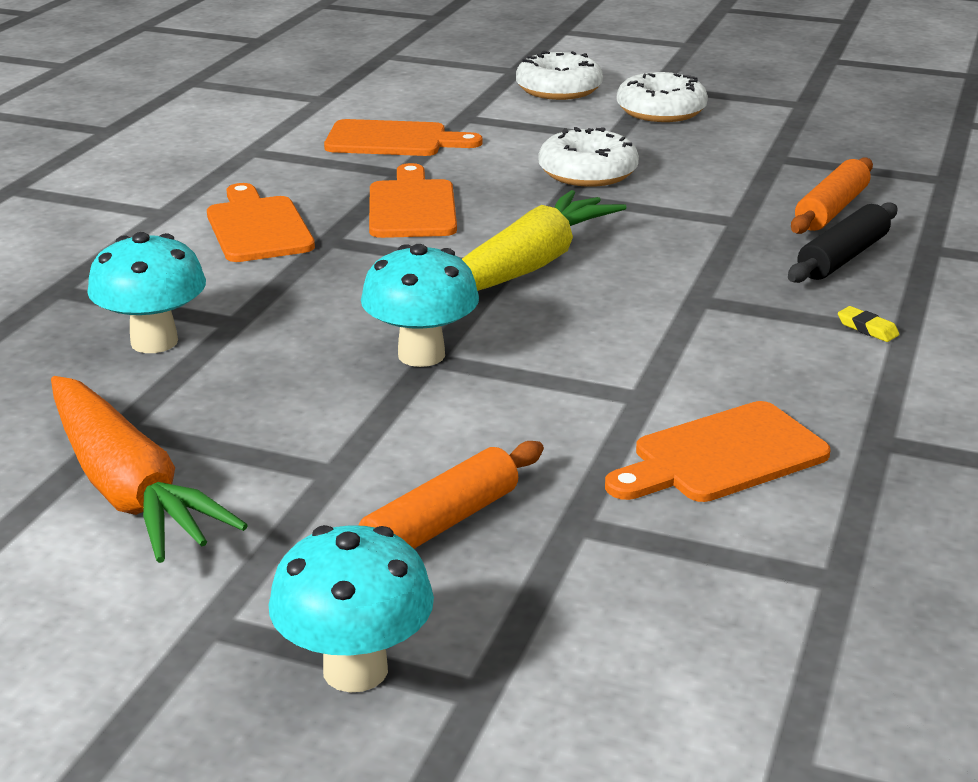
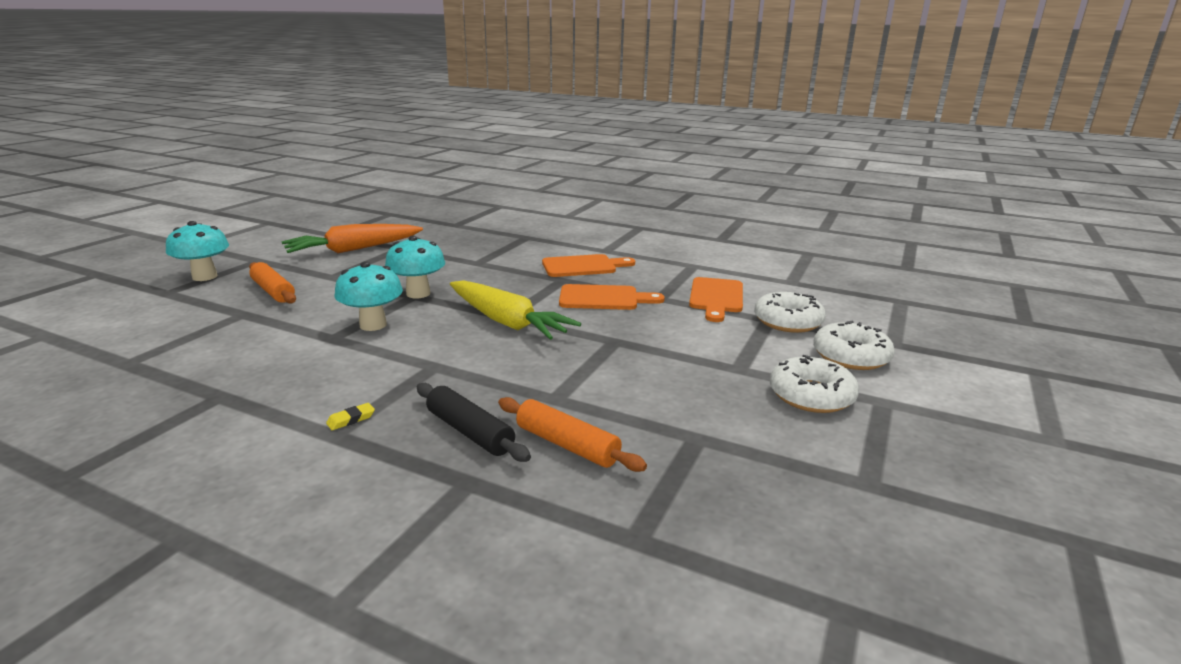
camera: 95 degrees right, 5 degrees down
(154, 342) = (467, 251): turquoise mushroom -> turquoise mushroom (373, 325)
(587, 172) = (658, 351): white donut -> white donut (788, 321)
(722, 456) = (256, 350): orange cutting board -> none

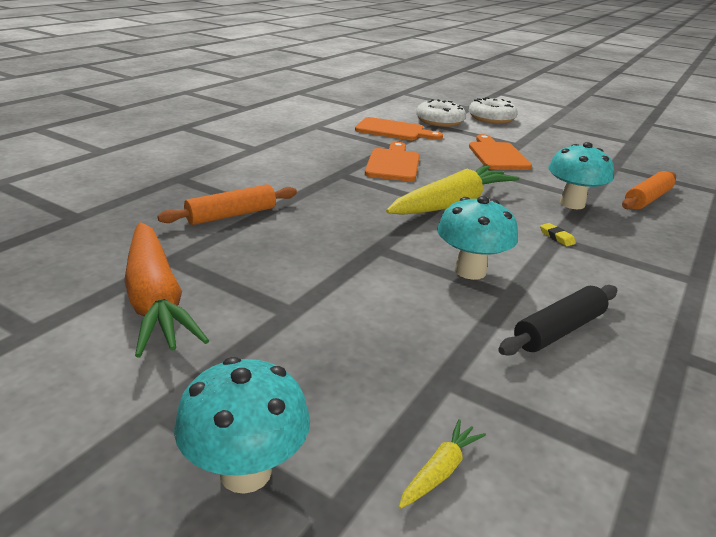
camera: 85 degrees left, 5 degrees up
(172, 311) = (440, 471): none -> yellow carrot
(273, 291) = (348, 362): orange rolling pin -> orange rolling pin (231, 215)
(351, 419) = (670, 274): yellow eraser -> yellow eraser (556, 237)
(418, 293) = (372, 245): turquoise mushroom -> turquoise mushroom (572, 204)
(470, 432) = (653, 227): black rolling pin -> black rolling pin (558, 330)
(583, 266) = (303, 162): orange cutting board -> orange cutting board (497, 155)
(811, 395) = (547, 135): white donut -> none

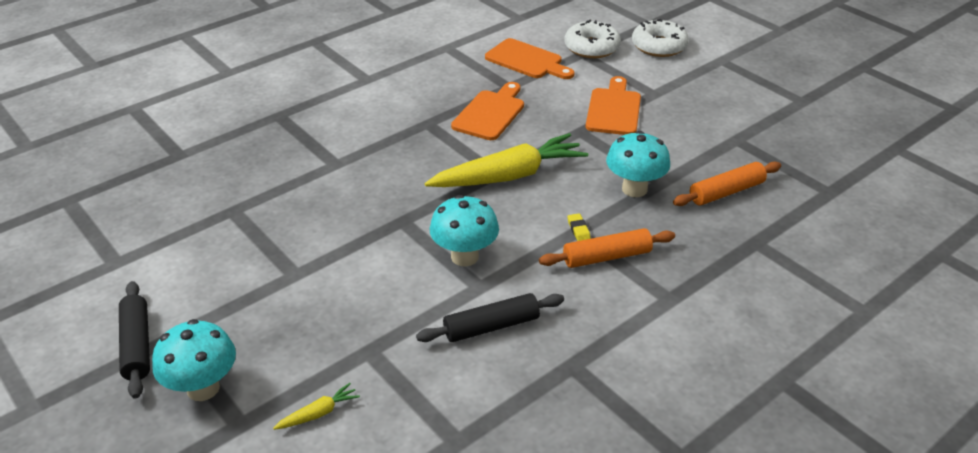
camera: 20 degrees right, 10 degrees up
(106, 431) = (137, 345): none -> black rolling pin
(155, 300) = (205, 248): orange carrot -> none
(231, 215) = (301, 167): orange rolling pin -> orange rolling pin (606, 256)

